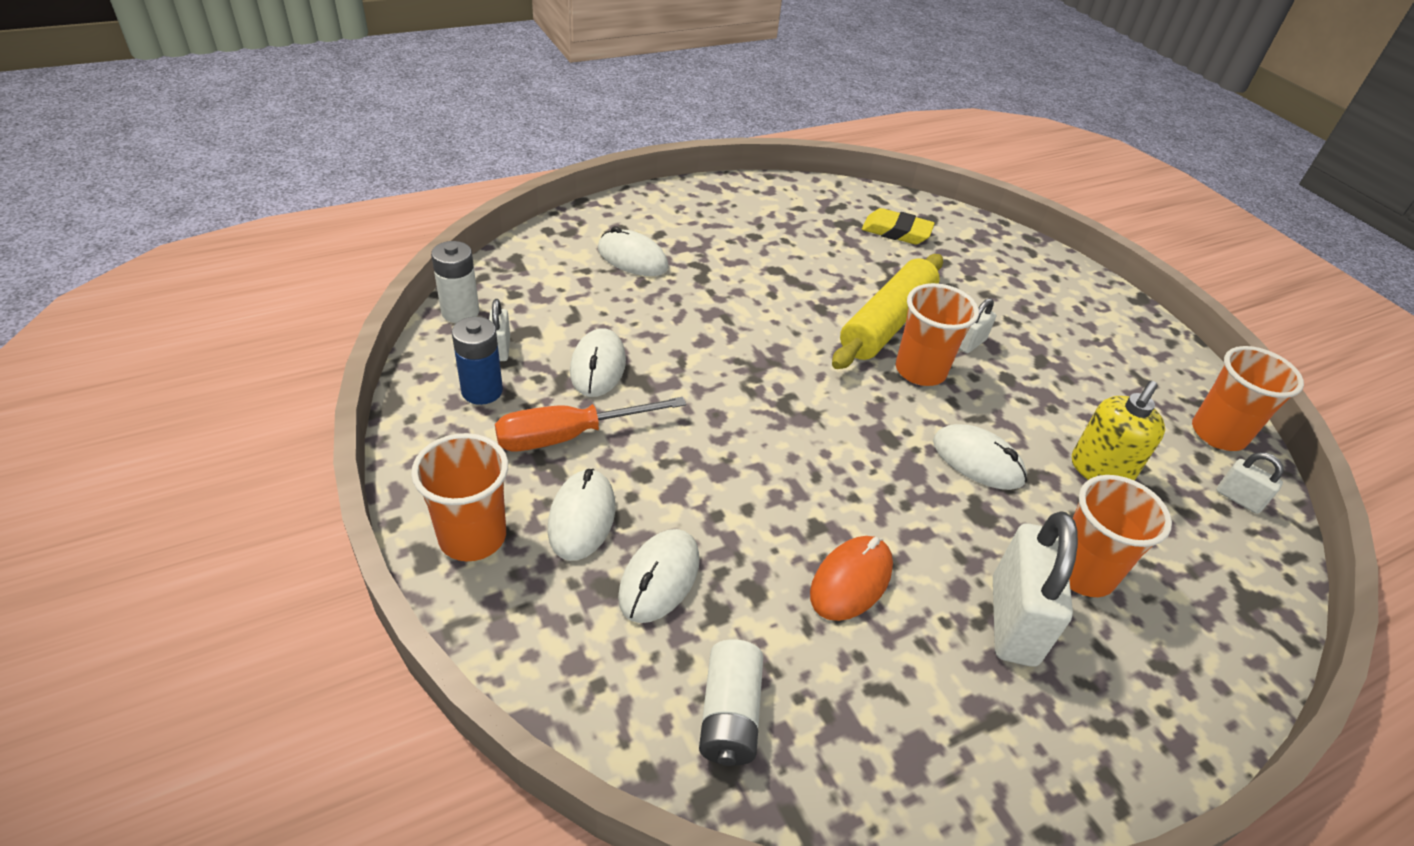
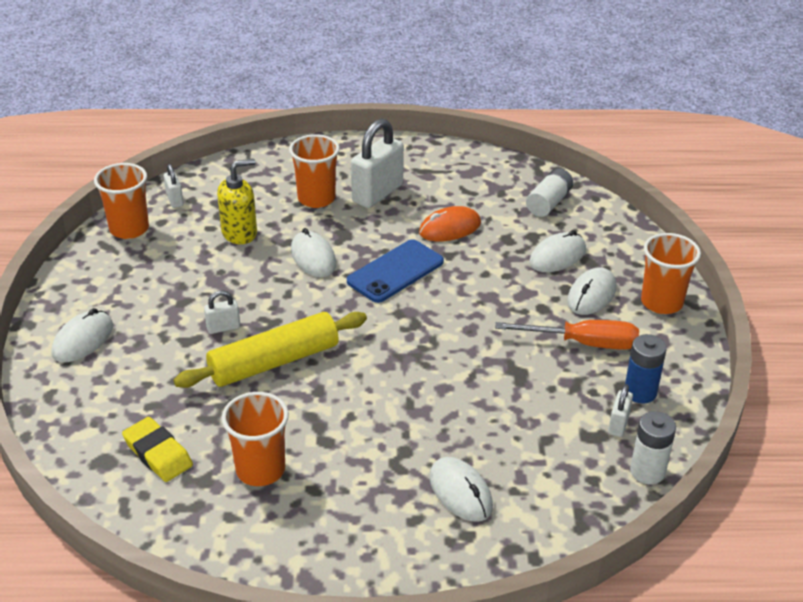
camera: 150 degrees left, 5 degrees down
(598, 366) = (542, 388): white mouse -> white mouse (83, 340)
(863, 472) = (395, 271): none -> blue phone
(920, 371) = (288, 319): orange cup -> orange cup (260, 470)

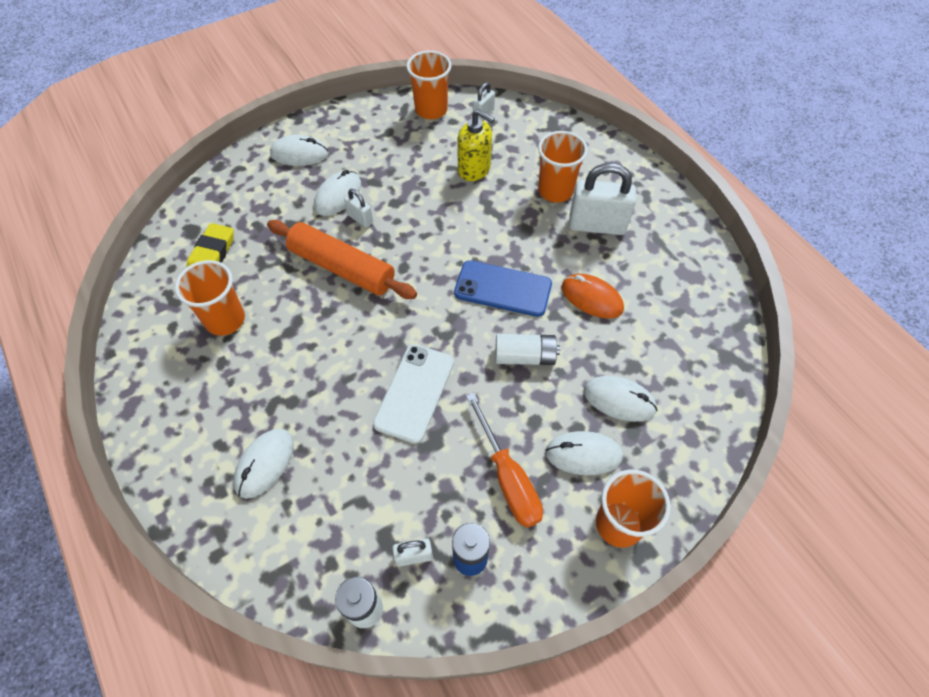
camera: 60 degrees right, 20 degrees up
(274, 362) = (342, 268): yellow rolling pin -> orange rolling pin
(313, 258) = (479, 227): white mouse -> white mouse (338, 196)
(460, 366) = (414, 392): none -> white phone
(548, 202) = (696, 356): white battery -> white battery (525, 356)

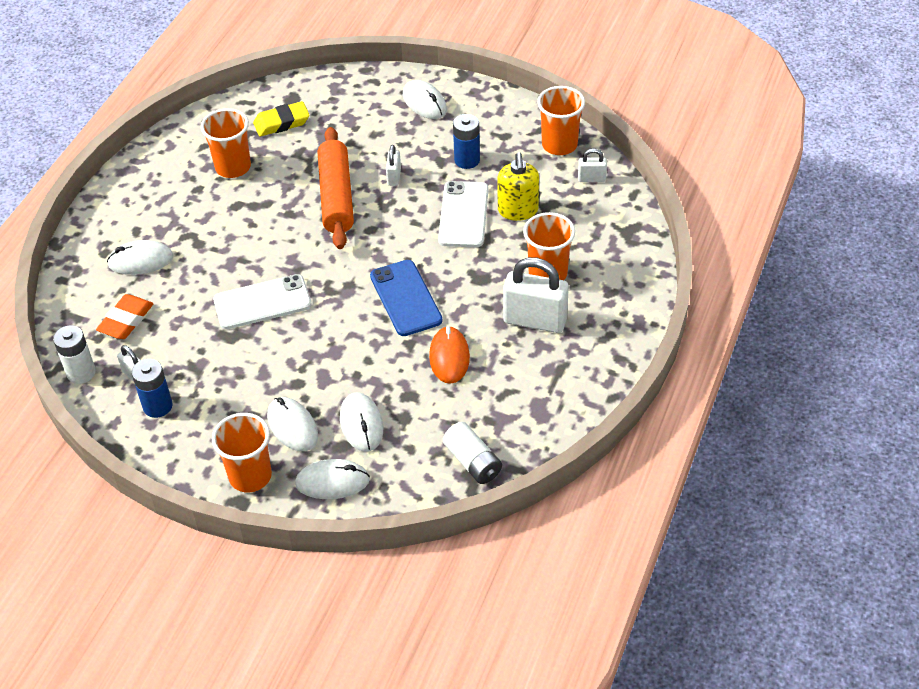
camera: 55 degrees right, 10 degrees down
(331, 523) = (126, 320): none -> orange eraser
(338, 196) = (404, 150): white mouse -> white mouse (332, 482)
(390, 166) = (467, 160): none -> blue battery
(446, 202) = (463, 214): none -> white phone
(508, 477) = (236, 393): orange screwdriver -> none
(525, 356) = (351, 346): white battery -> white battery (473, 462)
(597, 225) = (535, 320): white padlock -> white padlock turned 45 degrees counterclockwise

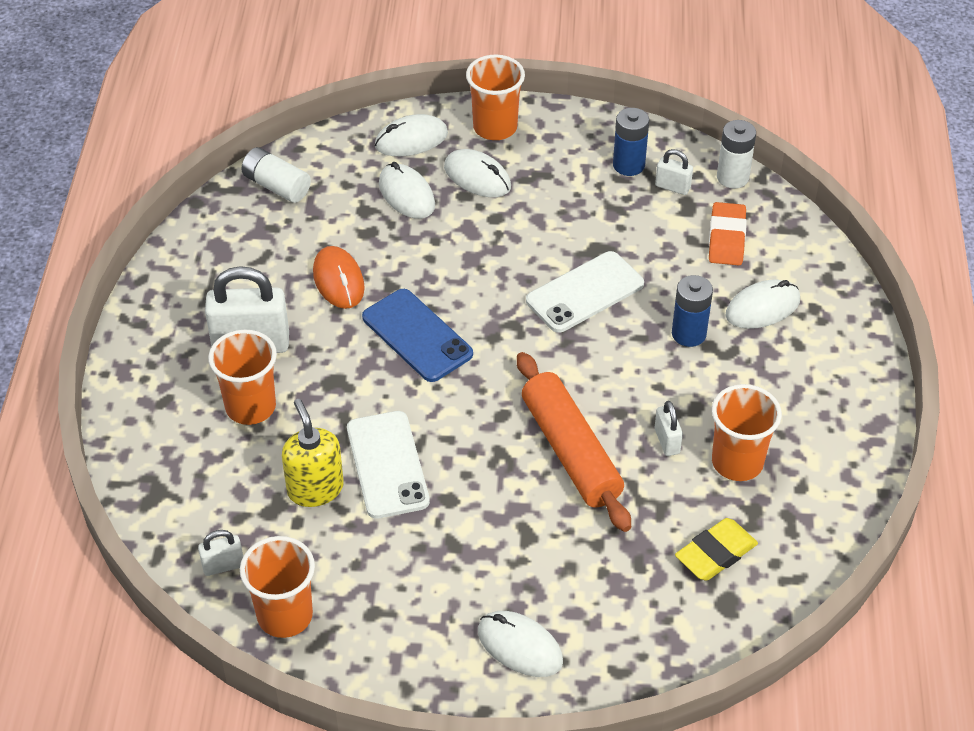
camera: 160 degrees right, 0 degrees up
(394, 177) = (507, 501): white padlock -> white padlock (667, 441)
(467, 160) = (414, 554): blue battery -> blue battery (688, 334)

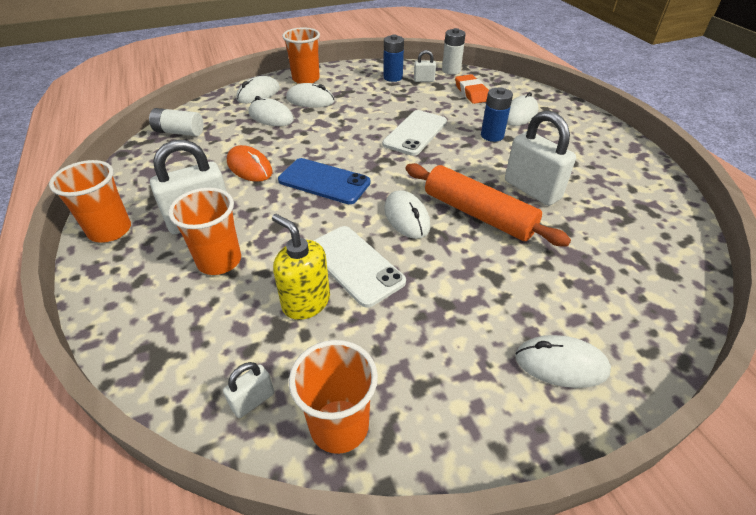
camera: 25 degrees left, 5 degrees down
(483, 425) = (406, 217): none -> white mouse
(667, 441) = (532, 190): white padlock -> white padlock, size x2.05
(715, 553) = (626, 242): yellow eraser -> none
(737, 462) = (583, 188): orange cup -> orange cup (110, 230)

